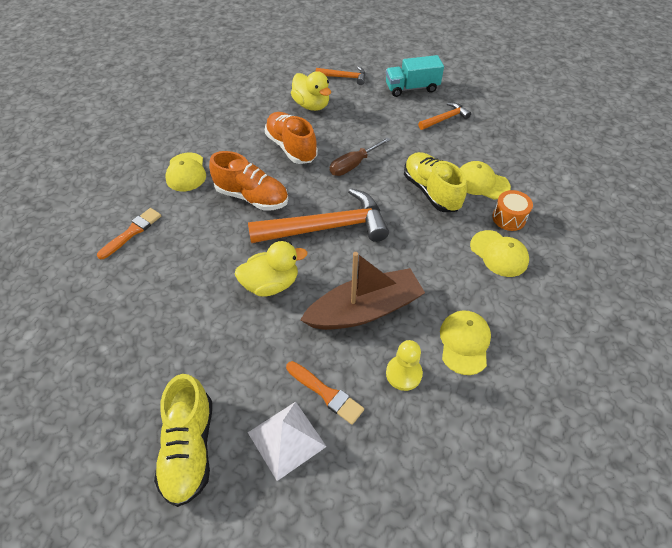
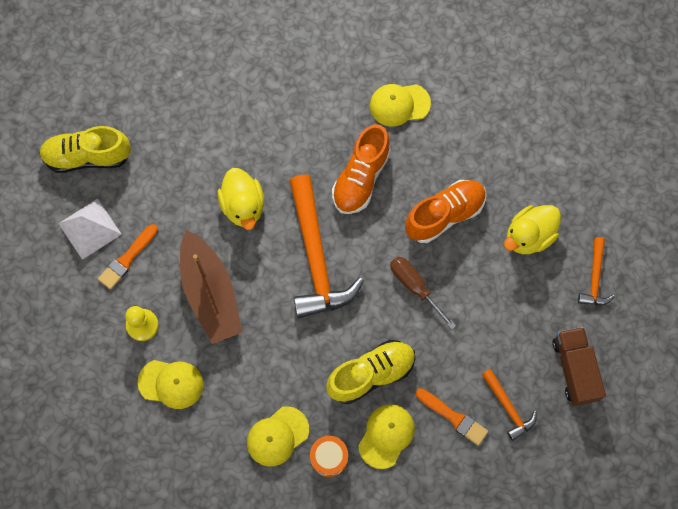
camera: 90 degrees right, 20 degrees up
(132, 232) = (311, 68): orange brush -> orange brush (453, 417)
(412, 88) = (574, 369): turquoise truck -> brown truck

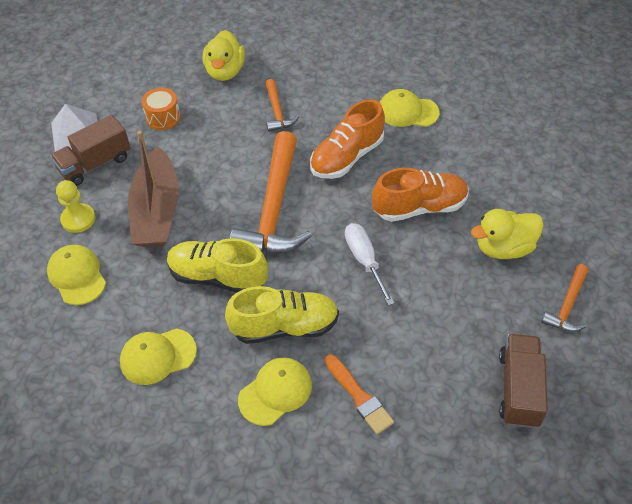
camera: 20 degrees right, 20 degrees down
(87, 156) = (105, 83): yellow shoe -> yellow shoe (218, 277)
(127, 259) = (95, 164): orange brush -> brown truck
(171, 383) = (77, 276): yellow cap -> yellow cap turned 150 degrees counterclockwise
(243, 206) = (224, 151): yellow duck -> yellow duck (225, 71)
(329, 457) = (202, 394): orange drum -> orange drum (163, 117)
(415, 287) = (364, 261): brown screwdriver -> white screwdriver
(508, 407) = (426, 405): orange hammer -> orange hammer (277, 112)

